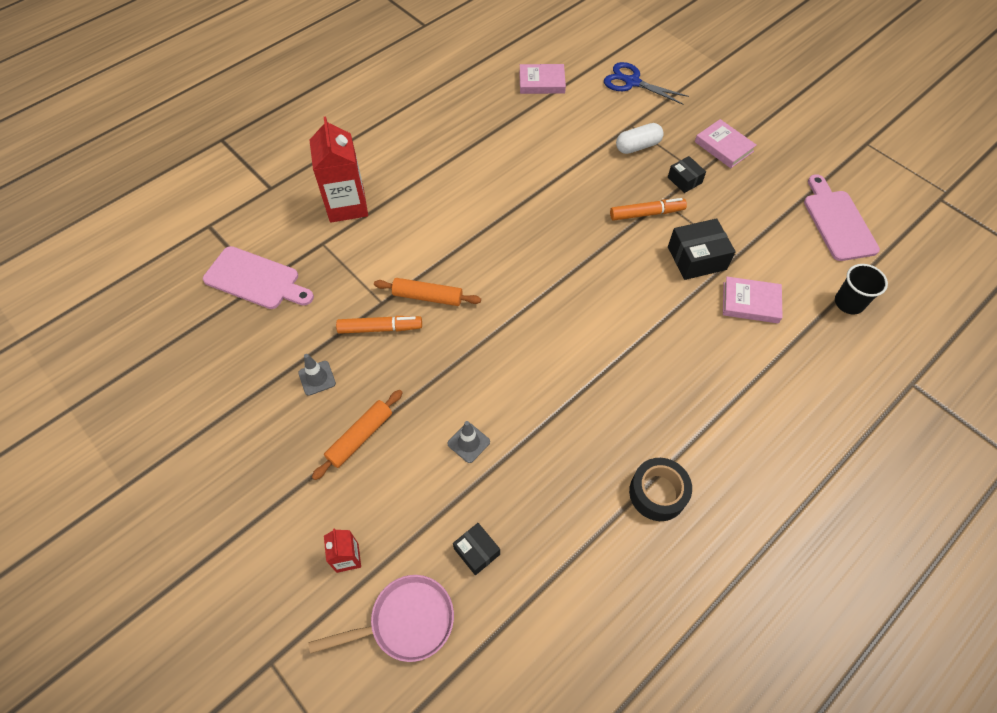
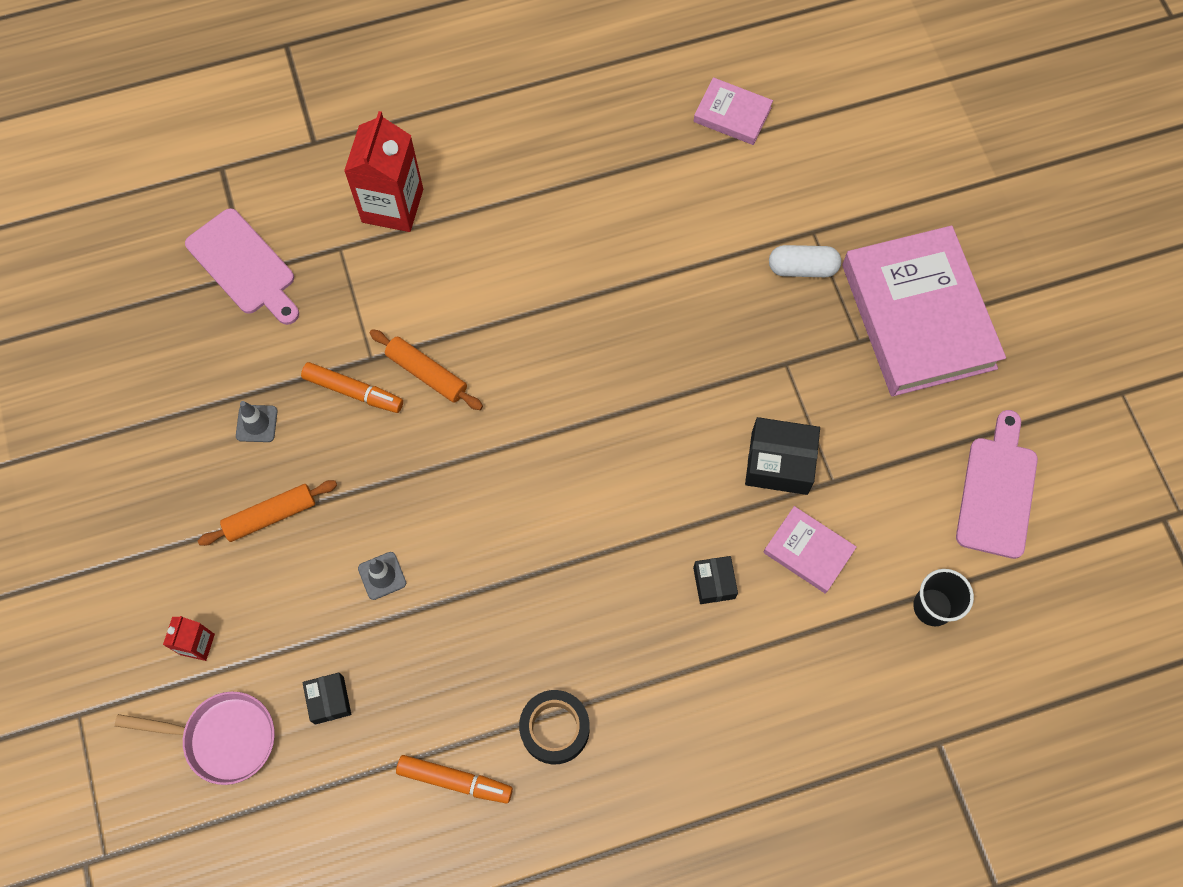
camera: 25 degrees right, 10 degrees up
(632, 82) = (855, 163): blue scissors -> none
(646, 213) = (754, 373): orange marker -> orange marker (455, 780)
(684, 180) = (833, 345): black box -> black box (714, 583)
(723, 147) = (918, 316): pink book -> pink book, size x2.18

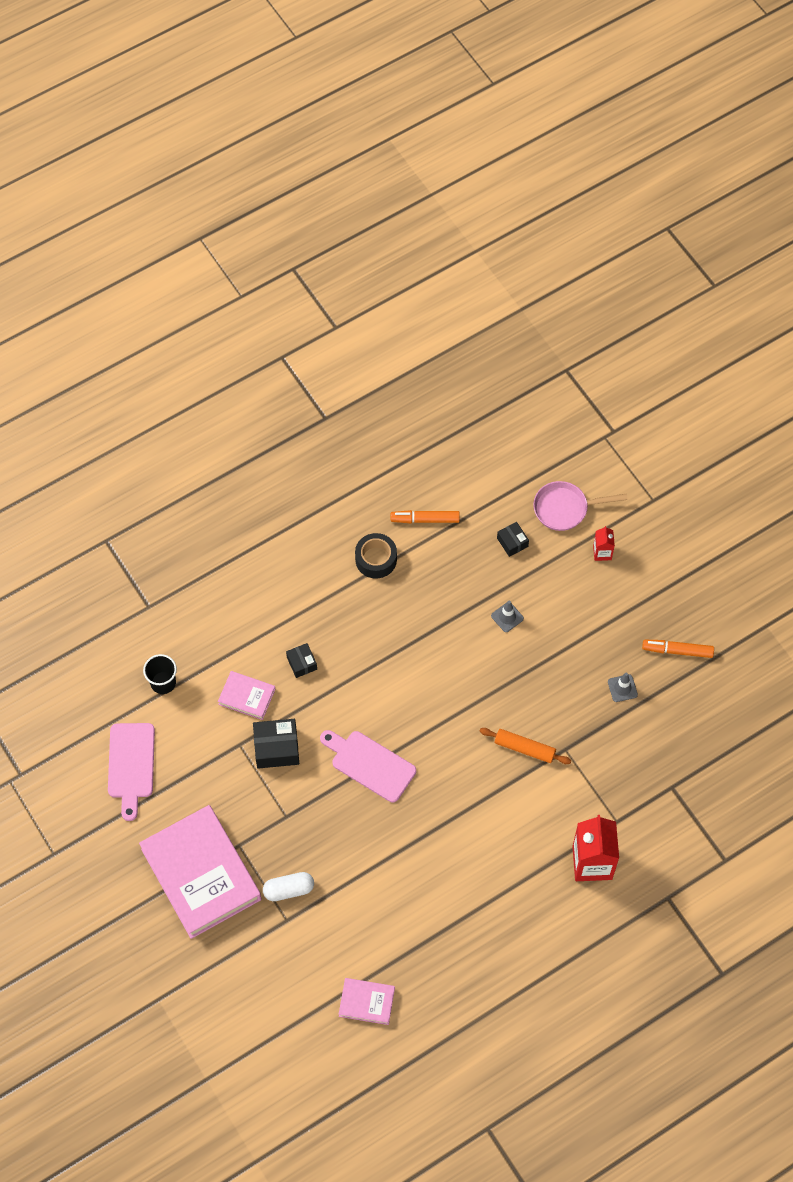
camera: 165 degrees right, 5 degrees down
(244, 266) = (677, 791): pink cutting board -> pink cutting board (370, 764)
(270, 516) = (589, 634): orange rolling pin -> none
(353, 391) = (568, 724): orange marker -> orange marker (677, 650)

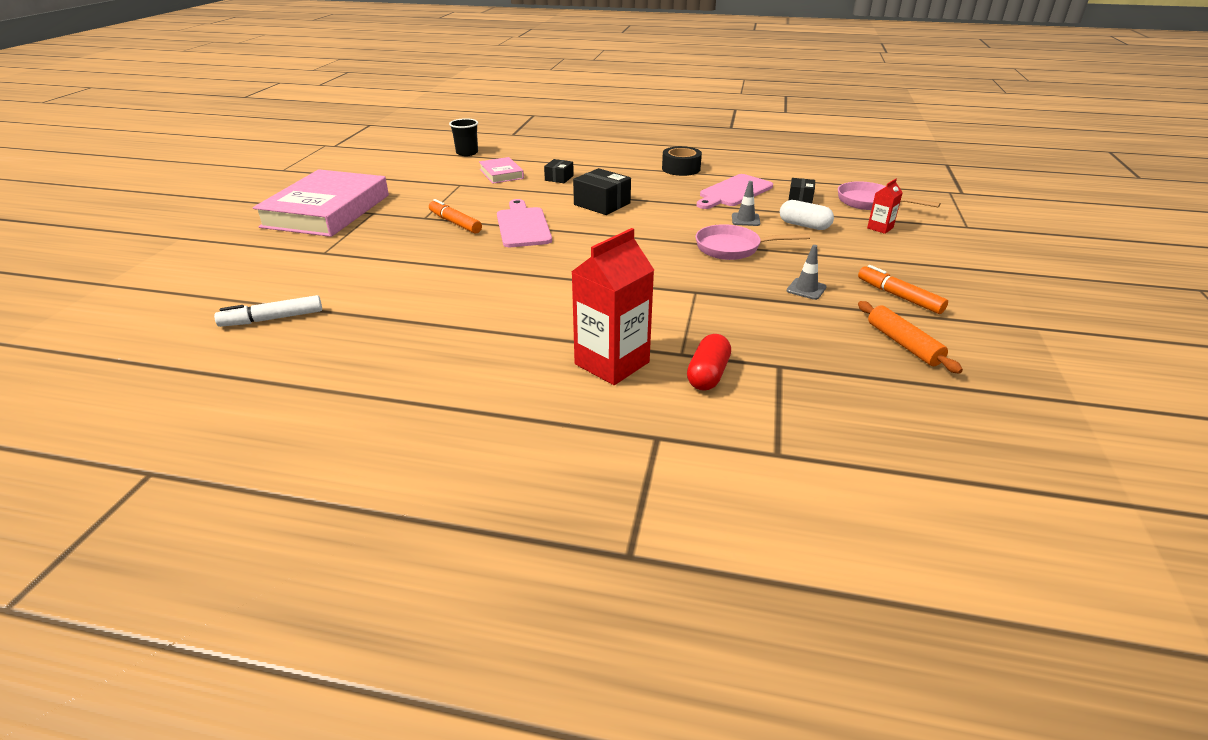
camera: 45 degrees right, 30 degrees down
(131, 765) = (388, 165): pink cutting board -> pink cutting board (733, 192)
(276, 748) = (478, 194): black box -> black box (602, 204)
(288, 889) = (356, 242): white capsule -> white capsule (804, 225)
(366, 1002) = (272, 319): pink book -> white marker
(425, 519) = (742, 170): orange marker -> orange marker (455, 223)
(524, 748) = (658, 274): orange rolling pin -> orange rolling pin (903, 344)
(537, 670) = (733, 248): none -> pink pan
(646, 828) = (708, 375): none -> red capsule

